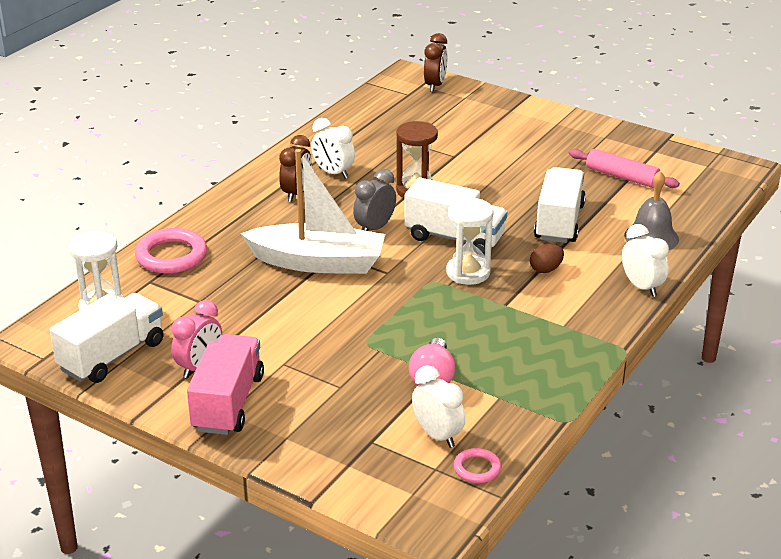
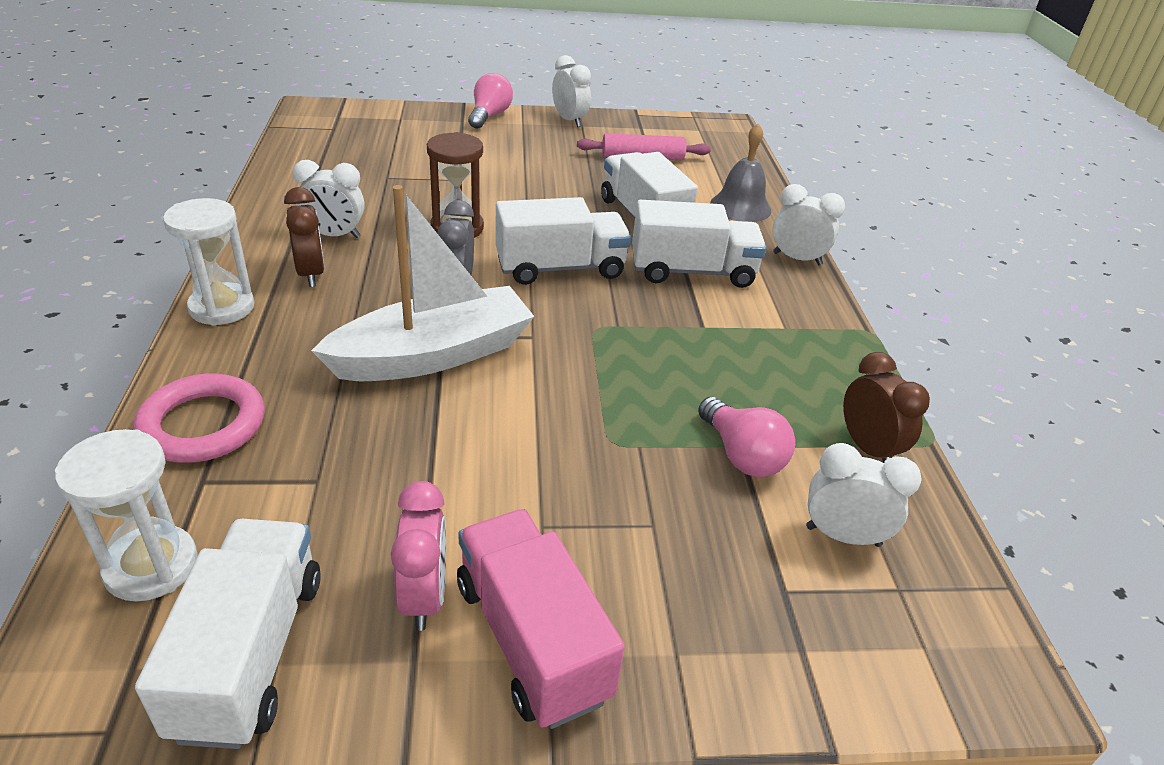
camera: 40 degrees left, 5 degrees up
(435, 85) = (354, 114): brown clock -> brown clock (868, 448)
(468, 272) = (621, 303): white hourglass -> white hourglass (222, 307)
(477, 468) = (938, 560): pink ring -> none
(537, 111) = (489, 116): none -> pink light bulb
(546, 269) = (692, 271): brown egg -> white truck
(599, 130) = (569, 120): none -> white clock

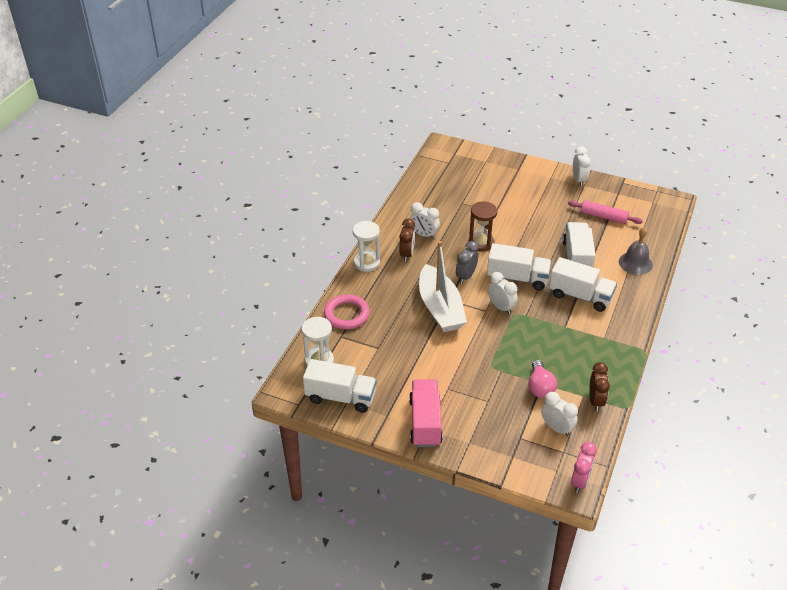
camera: 30 degrees right, 5 degrees up
(250, 654) = (340, 397): white truck -> white truck turned 75 degrees clockwise
(424, 597) = (398, 398): pink clock -> pink clock (580, 481)
(432, 355) = (440, 308): white boat -> white boat turned 75 degrees clockwise
(489, 116) = (535, 168): pink light bulb -> none
(797, 259) = (641, 302): white clock -> white clock (501, 307)

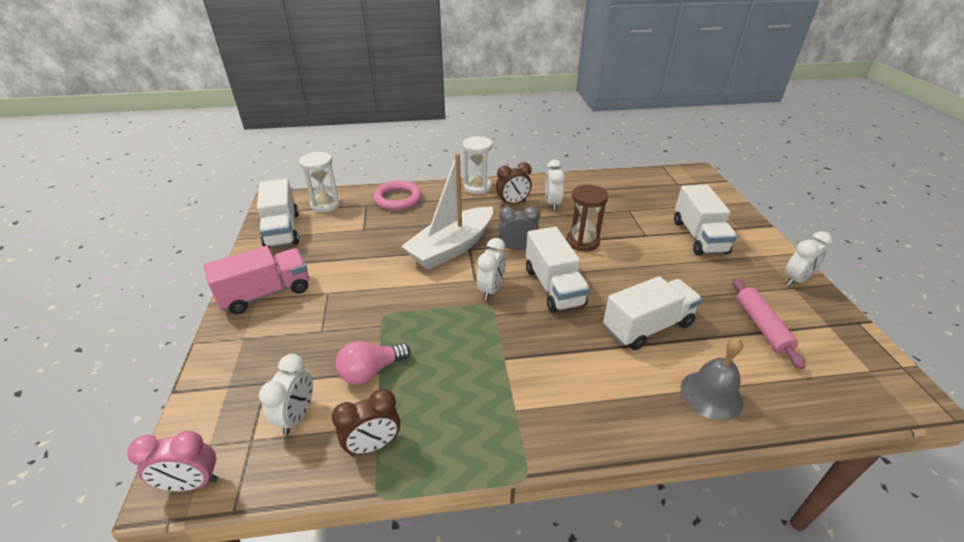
camera: 60 degrees right, 5 degrees down
(580, 296) = (577, 355): white truck -> white truck (698, 237)

